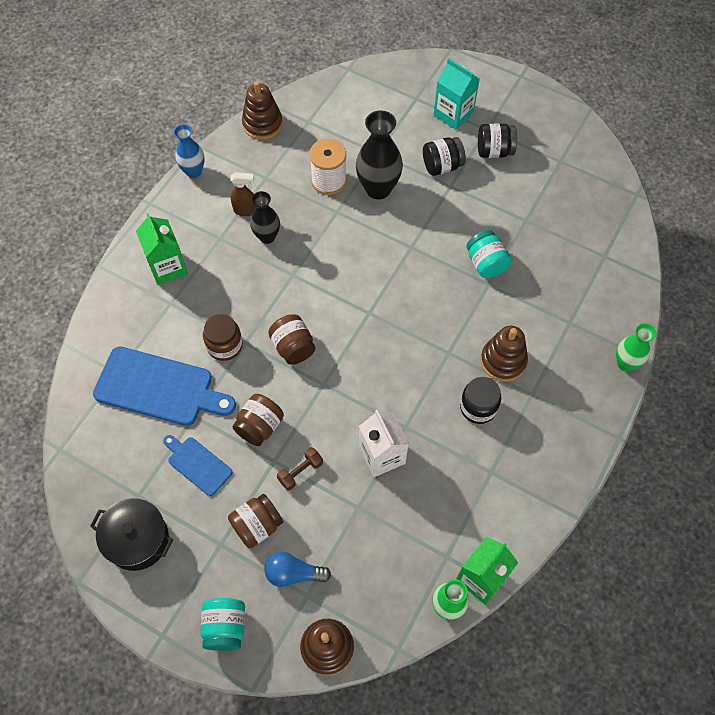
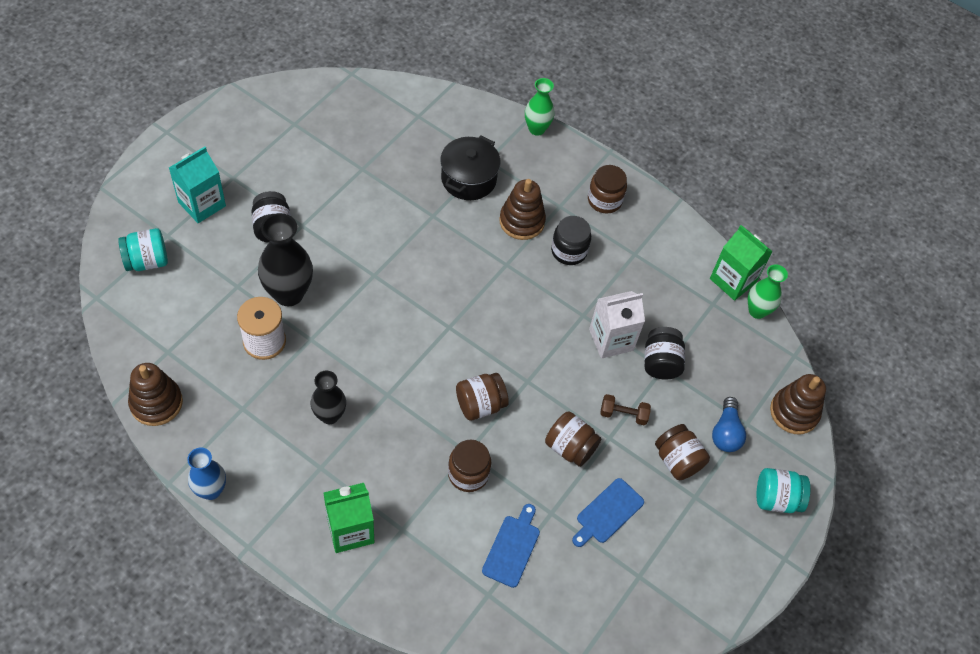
camera: 90 degrees left, 5 degrees down
(138, 539) = (687, 578): black pot -> black pot (468, 179)
(159, 387) = (512, 548): blue cutting board -> blue cutting board, size x0.54
(246, 210) = (286, 435): brown spray bottle -> none
(300, 472) = (623, 414): brown dumbbell -> brown dumbbell turned 45 degrees counterclockwise
(486, 263) = (408, 213): turquoise jar -> turquoise jar (147, 261)
(494, 151) = (265, 177): black jar -> black jar (660, 362)
(552, 437) = (604, 200): none -> brown jar

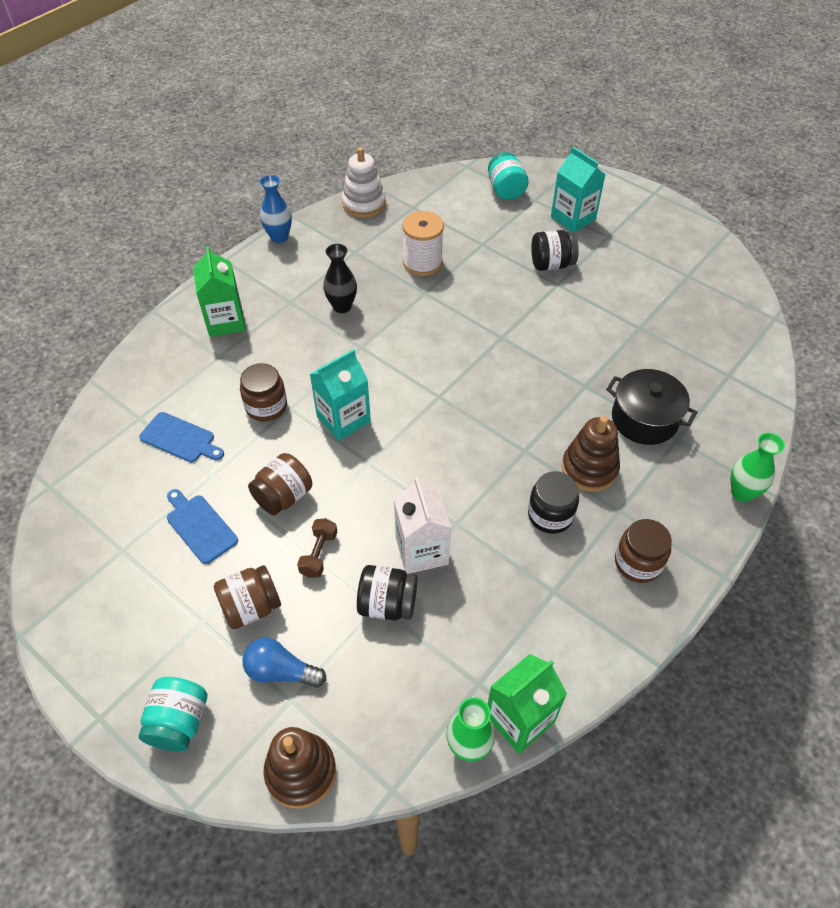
camera: 100 degrees right, 5 degrees down
(156, 403) = (364, 204): brown stacking toy -> white stacking toy
(289, 294) = (475, 277): black vase -> none
(480, 405) = (343, 419): brown jar -> turquoise carton

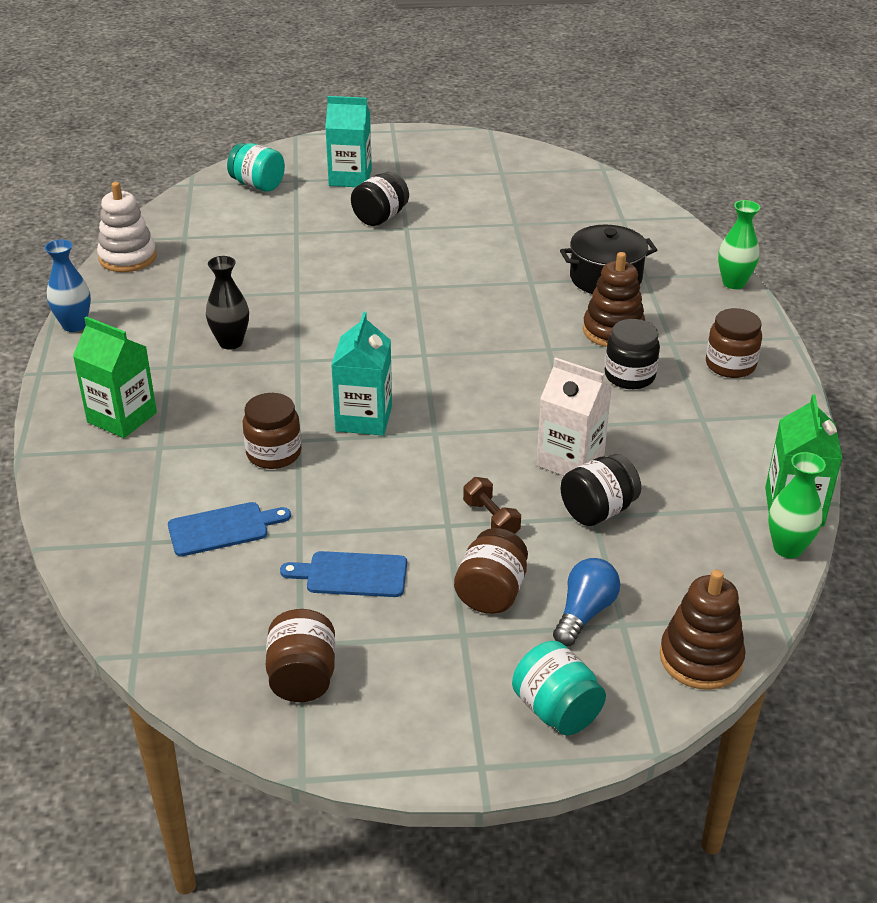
camera: 45 degrees left, 15 degrees down
(281, 671) = (584, 613): blue light bulb -> blue light bulb turned 150 degrees clockwise
(283, 496) = (396, 503): brown jar -> brown jar (302, 677)
(422, 263) = (260, 272): white spool -> none

